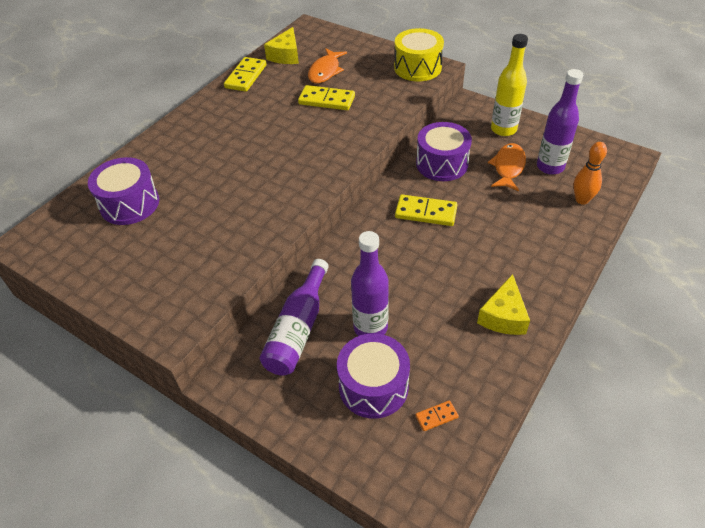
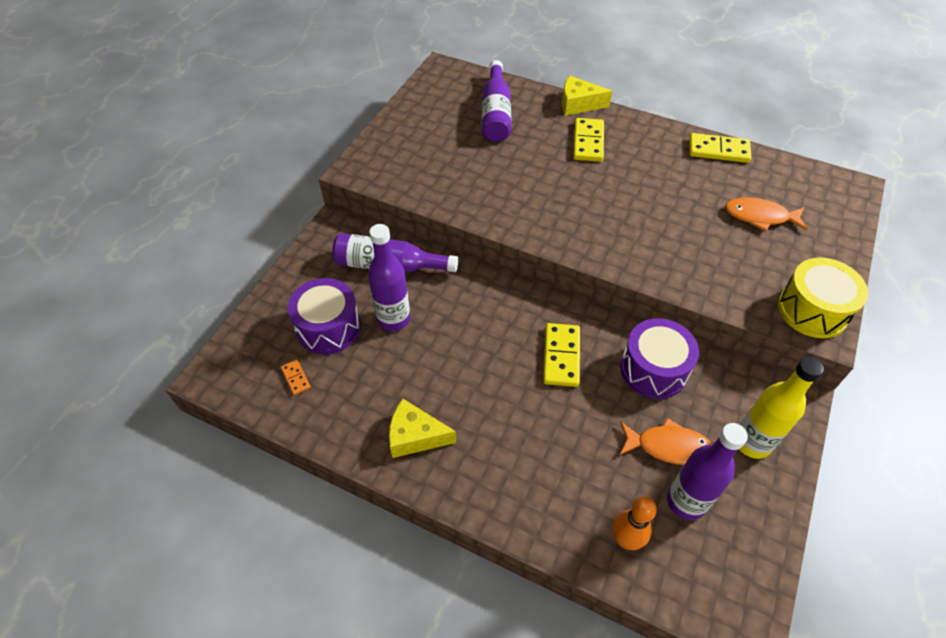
camera: 80 degrees right, 5 degrees up
(130, 204) = (495, 113): purple drum -> purple bottle
(286, 55) = (777, 176): yellow cheese -> yellow cheese (578, 104)
(327, 100) = (700, 225): yellow domino -> yellow domino (588, 142)

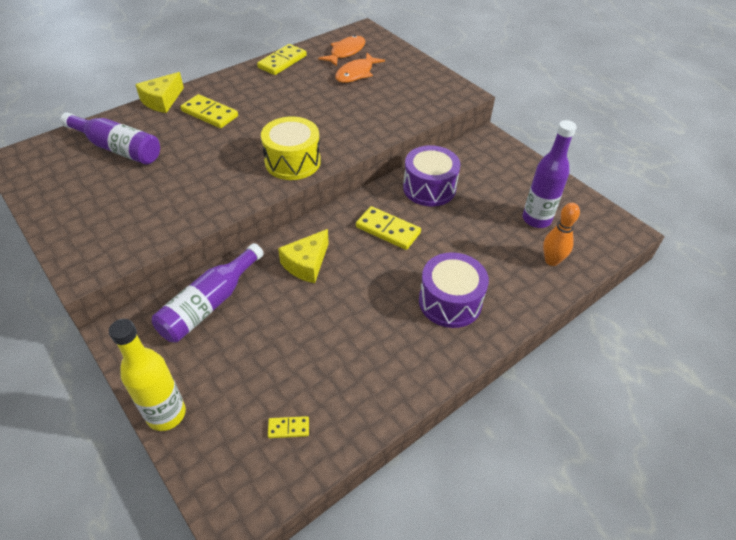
camera: 65 degrees left, 5 degrees down
(296, 378) = (288, 428): orange domino -> yellow domino
(328, 327) = (246, 379): purple drum -> purple drum (450, 302)
(393, 319) = (275, 323): purple bottle -> none
(415, 436) = (408, 352): yellow cheese -> yellow cheese (306, 264)
(669, 446) = (493, 209): orange fish -> orange fish (345, 52)
(752, 442) = (508, 171): yellow bottle -> yellow bottle (166, 414)
(812, 310) = (445, 90): yellow drum -> yellow drum (292, 161)

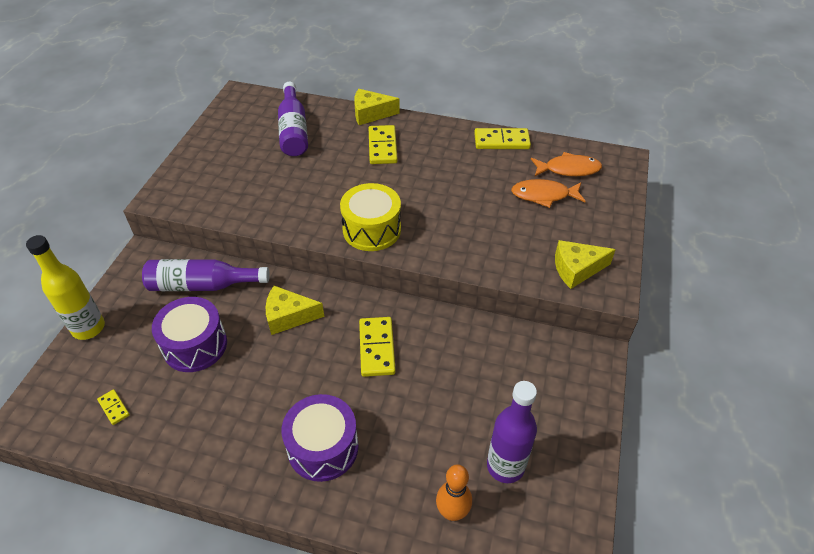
camera: 55 degrees right, 0 degrees up
(429, 188) = (464, 347): purple drum -> purple drum (195, 345)
(434, 96) = (576, 269): none -> yellow cheese

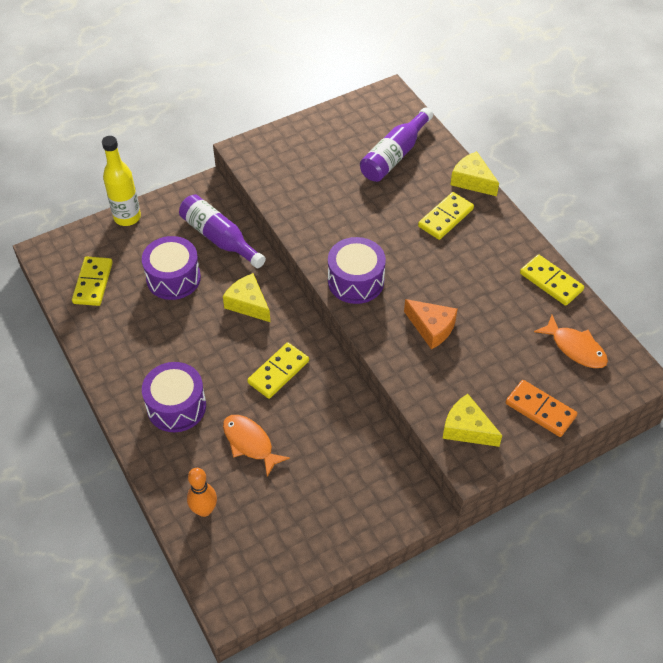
camera: 45 degrees right, 5 degrees up
(114, 408) = (93, 283): yellow domino -> yellow domino, size x1.95
(371, 229) = (356, 281): yellow drum -> purple drum
(466, 222) = (431, 328): none -> orange cheese
(505, 466) = (267, 515): purple bottle -> none
(544, 195) = (522, 353): orange fish -> orange fish (250, 443)
(601, 221) = (540, 410): none -> orange domino

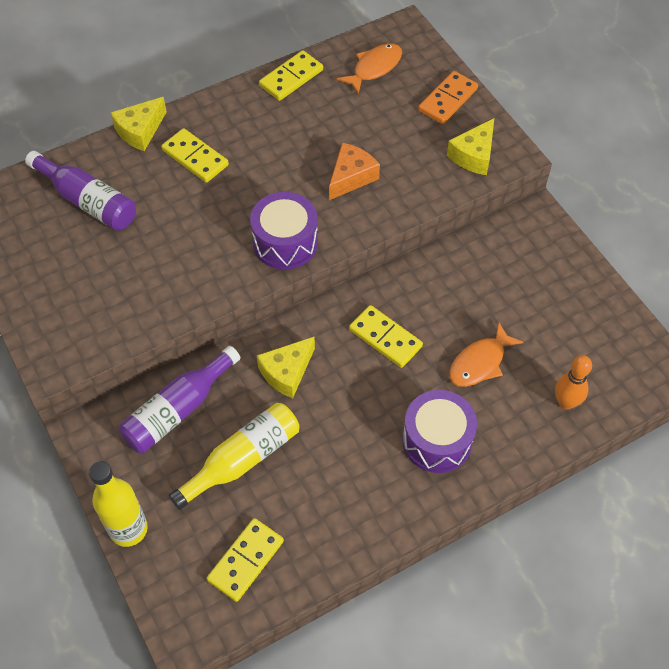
camera: 90 degrees left, 5 degrees up
(93, 283) = (245, 560): yellow domino -> yellow domino turned 60 degrees counterclockwise
(173, 278) = (242, 459): purple drum -> yellow bottle

